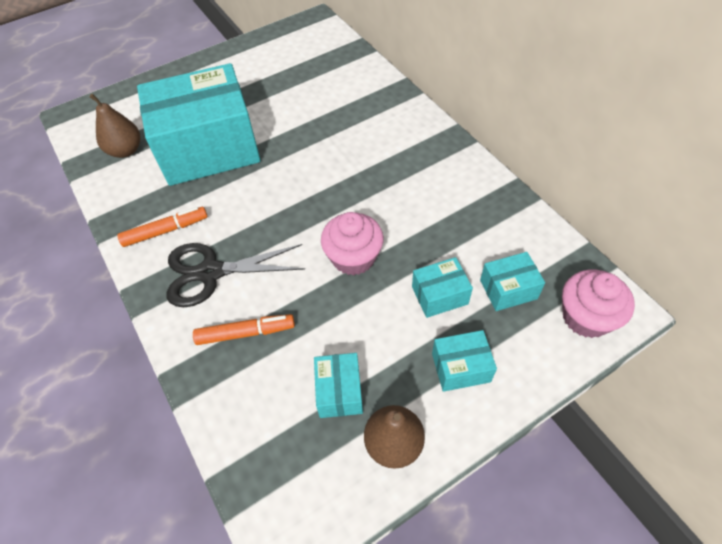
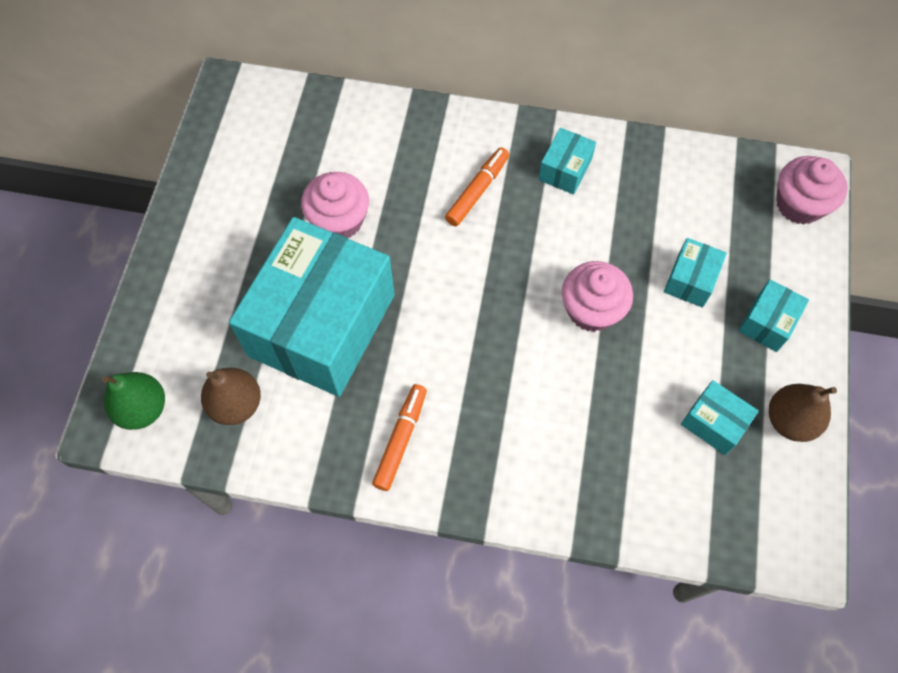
camera: 50 degrees left, 10 degrees up
(92, 121) = (143, 409): none -> green pear
(211, 272) = (495, 434): black scissors -> none
(246, 333) = (592, 452): orange marker -> orange marker (477, 191)
(283, 109) = (339, 220): none -> pink cupcake
(508, 289) = (729, 230): turquoise box -> turquoise box (565, 170)

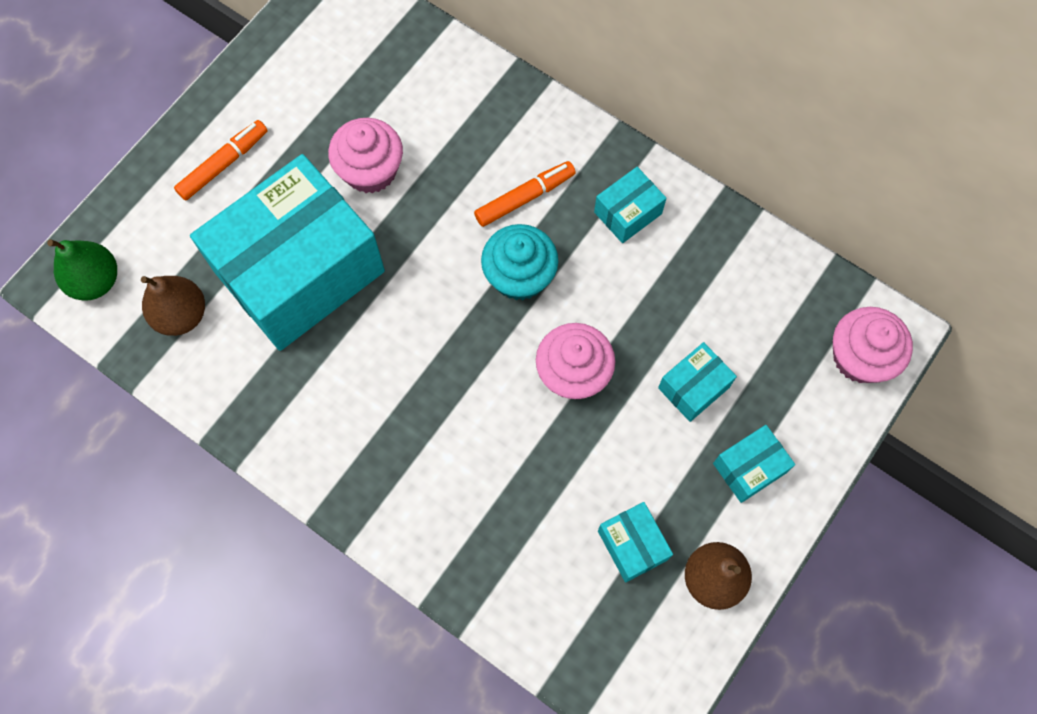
camera: 25 degrees right, 5 degrees up
(400, 439) = (316, 419): orange marker -> orange marker (223, 164)
(506, 252) = (519, 276): none -> turquoise cupcake

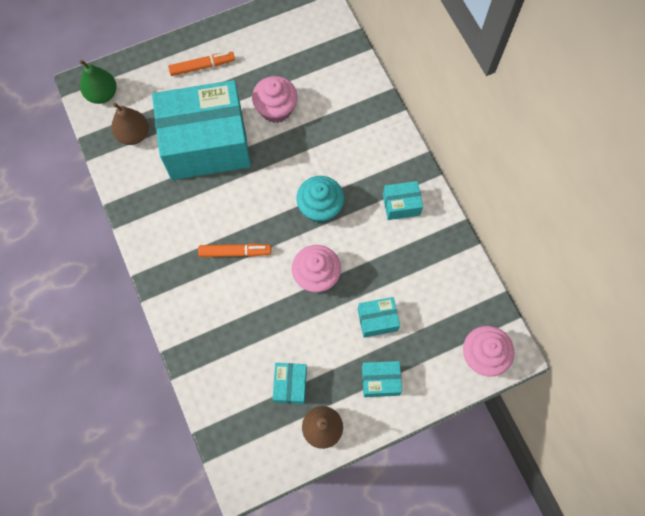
camera: 30 degrees right, 0 degrees up
(525, 197) = (349, 166): orange marker -> orange marker (235, 252)

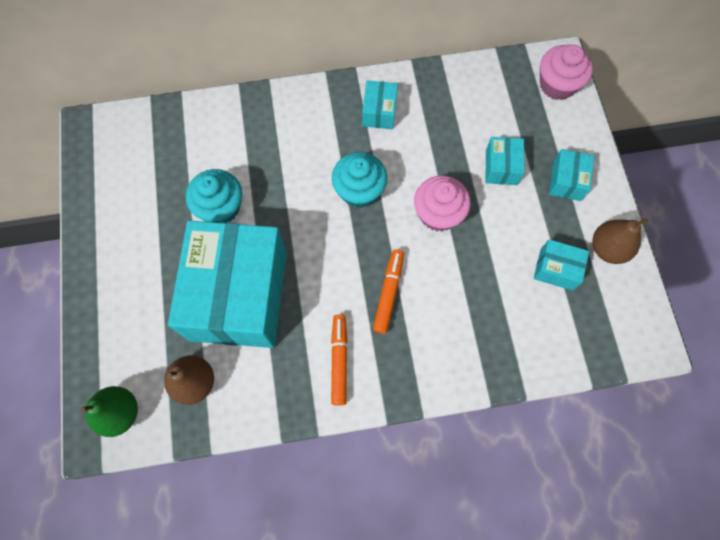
camera: 75 degrees left, 0 degrees up
(202, 66) = (130, 278): orange marker -> orange marker (339, 360)
(276, 109) = (220, 207): pink cupcake -> turquoise cupcake

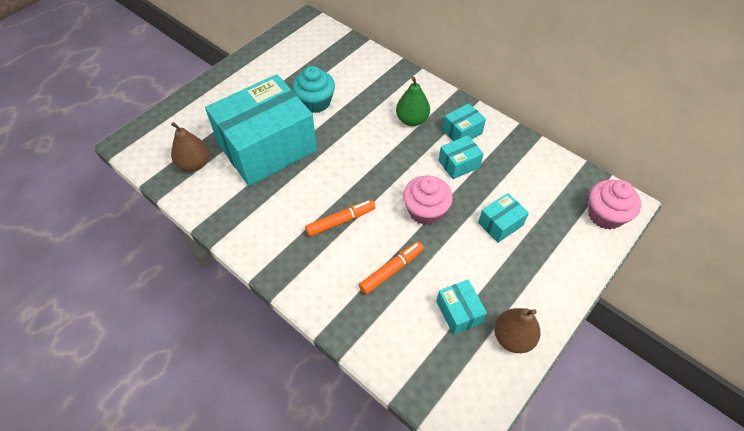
camera: 50 degrees right, 15 degrees down
(120, 413) = (149, 144): green pear -> green pear (412, 120)
(339, 360) = (269, 225): orange marker -> orange marker (391, 270)
(359, 190) = (396, 158): turquoise cupcake -> none
(566, 181) = (536, 272): turquoise box -> turquoise box (459, 164)

